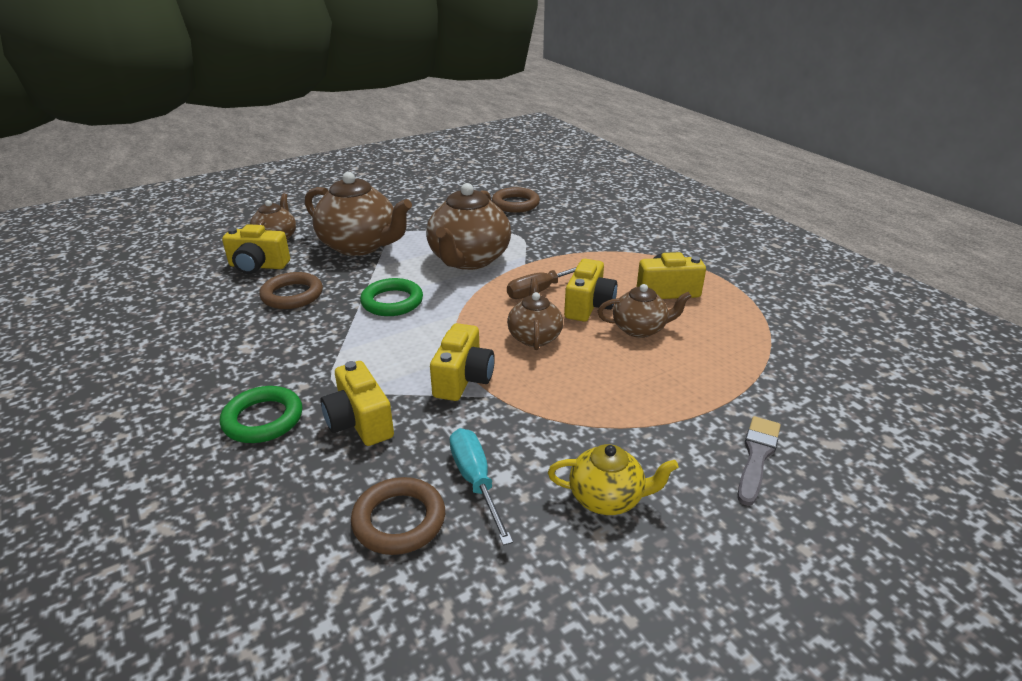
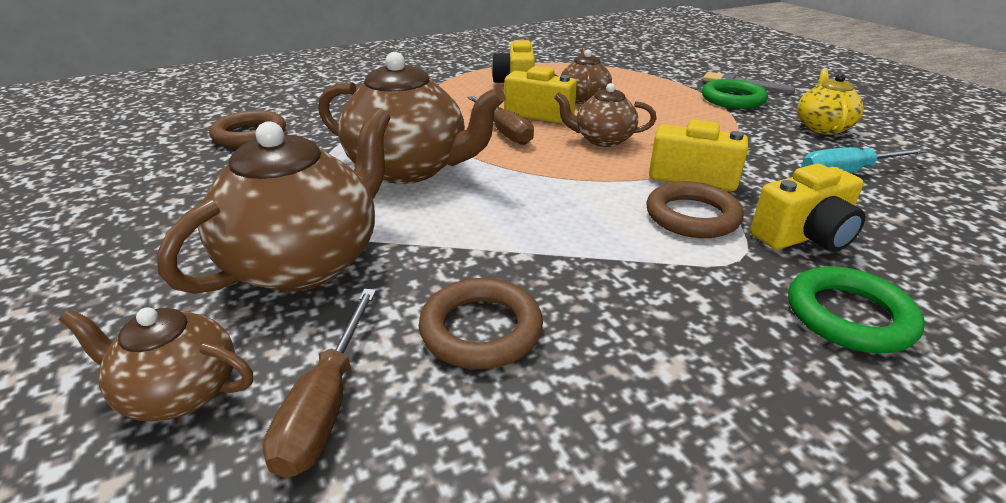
camera: 85 degrees left, 0 degrees up
(258, 266) = (326, 404): yellow camera -> brown screwdriver
(392, 302) = (519, 223): green ring -> green ring (732, 99)
(399, 520) = (929, 208): brown ring -> brown ring (692, 216)

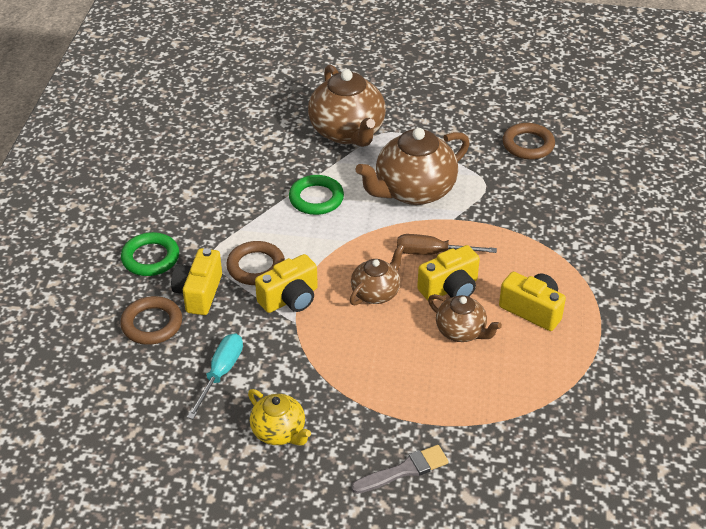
camera: 125 degrees right, 10 degrees up
(179, 392) = (295, 92): brown teapot -> none
(326, 404) = (257, 117): brown screwdriver -> none
(481, 329) = (254, 160): brown ring -> brown ring (152, 324)
(732, 99) = (377, 428): green ring -> green ring (316, 198)

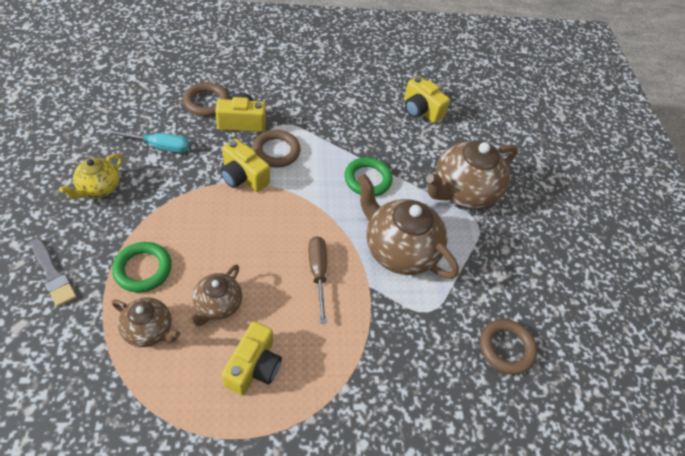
camera: 70 degrees right, 10 degrees up
(150, 258) = (274, 91): green ring -> green ring (143, 269)
(376, 293) = (259, 234): brown teapot -> brown teapot (149, 330)
(450, 288) = (273, 291): yellow camera -> yellow camera (420, 110)

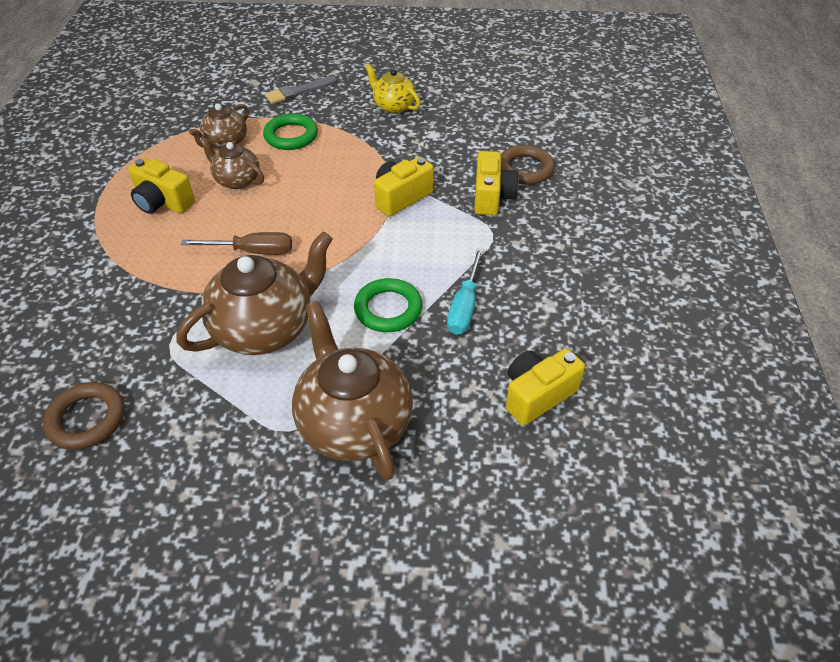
camera: 105 degrees right, 5 degrees down
(159, 146) = (450, 138): turquoise screwdriver -> turquoise screwdriver (465, 306)
(276, 151) = (442, 225): brown ring -> none

